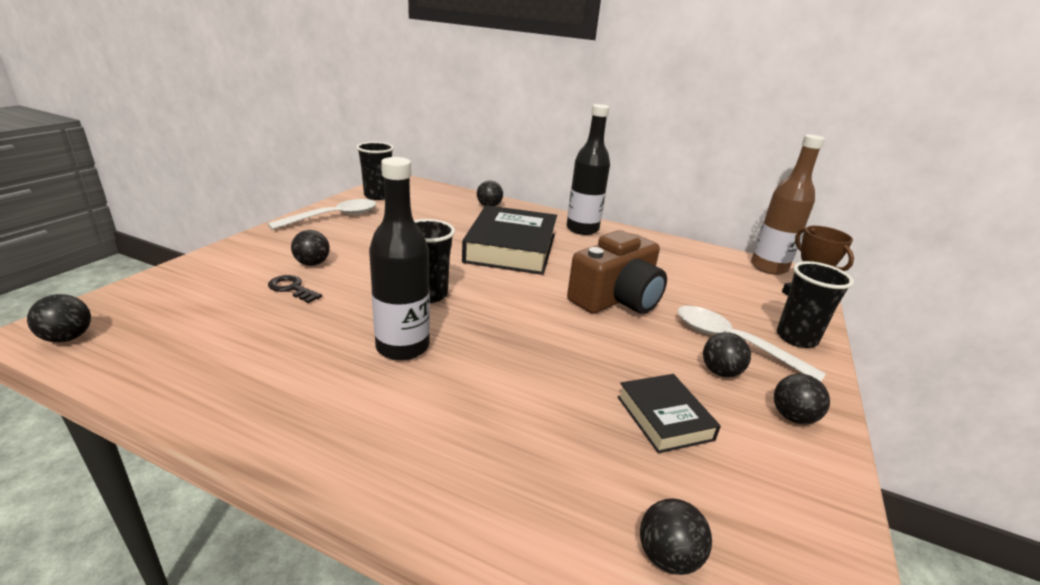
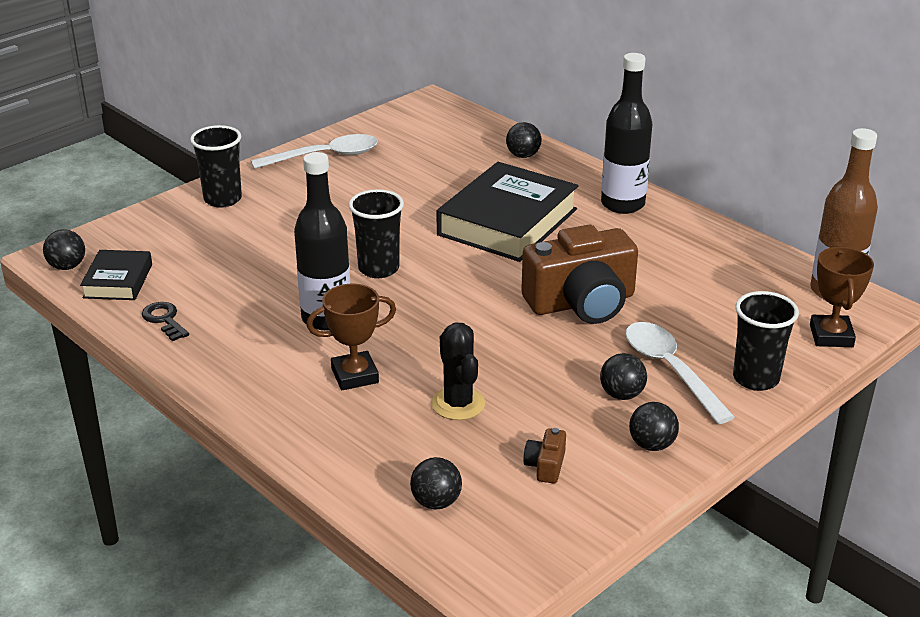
camera: 25 degrees right, 5 degrees up
(292, 288) = (251, 244): black key -> black key (164, 320)
(312, 263) = (280, 217): black ball -> none
(377, 196) = (390, 127): black cup -> black cup (223, 199)
(466, 404) = (355, 375): none -> brown trophy
(592, 413) = (458, 404): none -> black cactus
(664, 418) = (522, 420): black book -> black book (118, 281)
(731, 467) = (545, 466): none -> brown camera

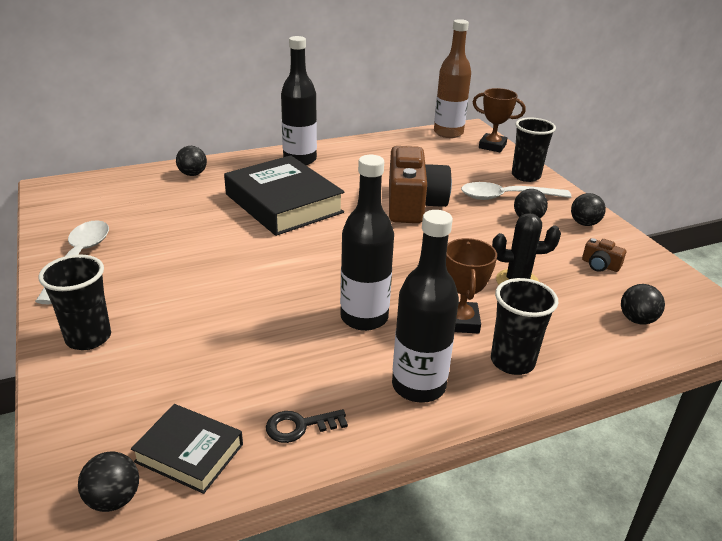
camera: 70 degrees left, 0 degrees up
(241, 368) = (418, 386): none -> black bottle
(378, 269) = (304, 274): black cup -> black cup (512, 361)

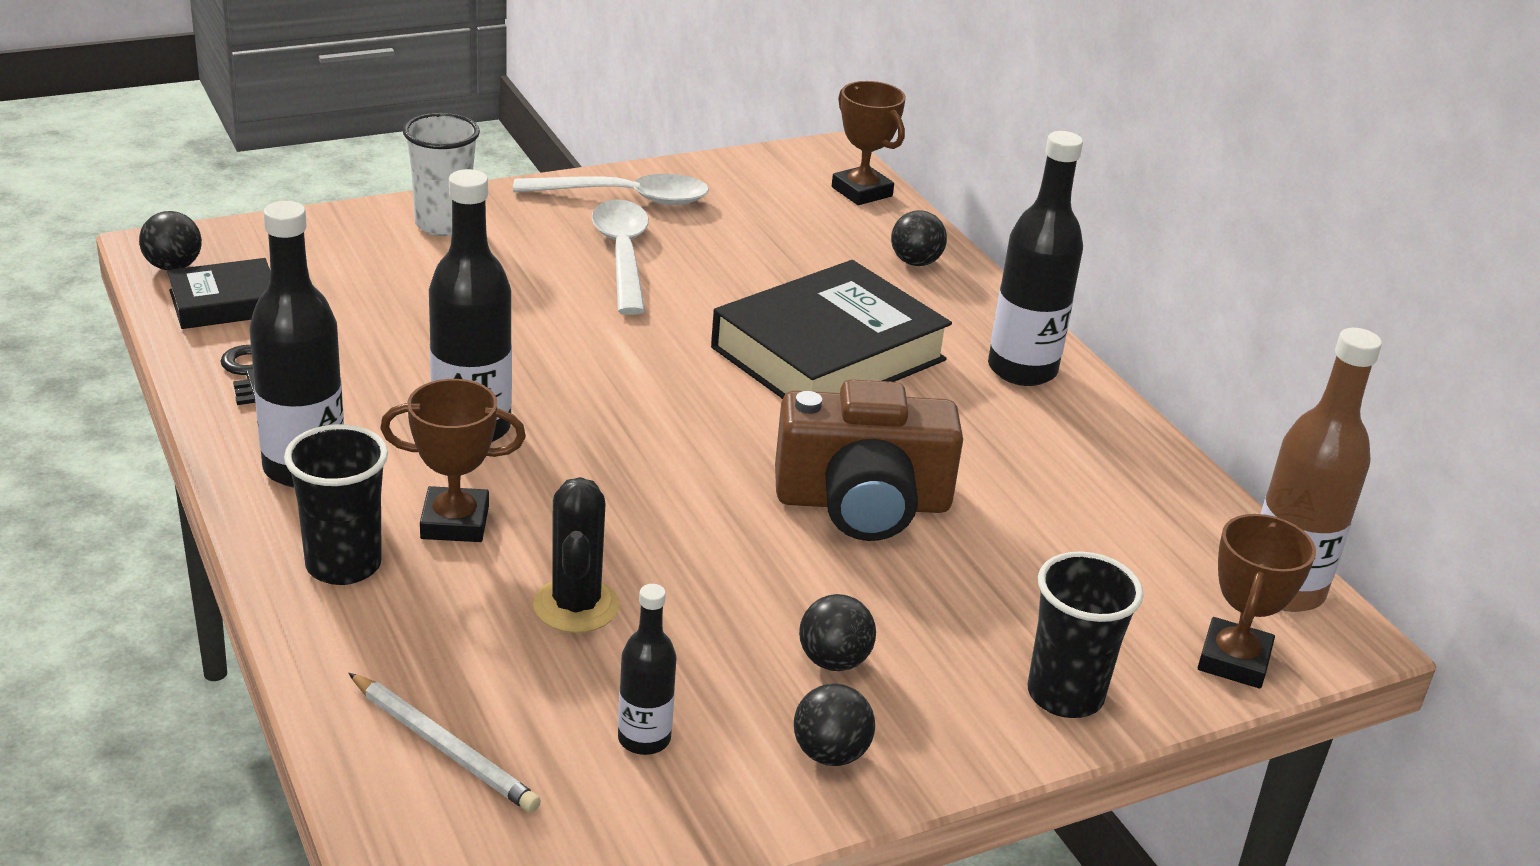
camera: 85 degrees right, 0 degrees up
(88, 338) = (443, 224): black cup -> white cup
(105, 181) = (861, 192): none -> brown trophy
(189, 453) = (225, 303): black book -> black book turned 45 degrees clockwise
(506, 197) = (935, 644): white spoon -> white spoon (622, 255)
(600, 265) = (644, 739): brown camera -> black bottle
(637, 320) = (444, 746): black ball -> white pencil

